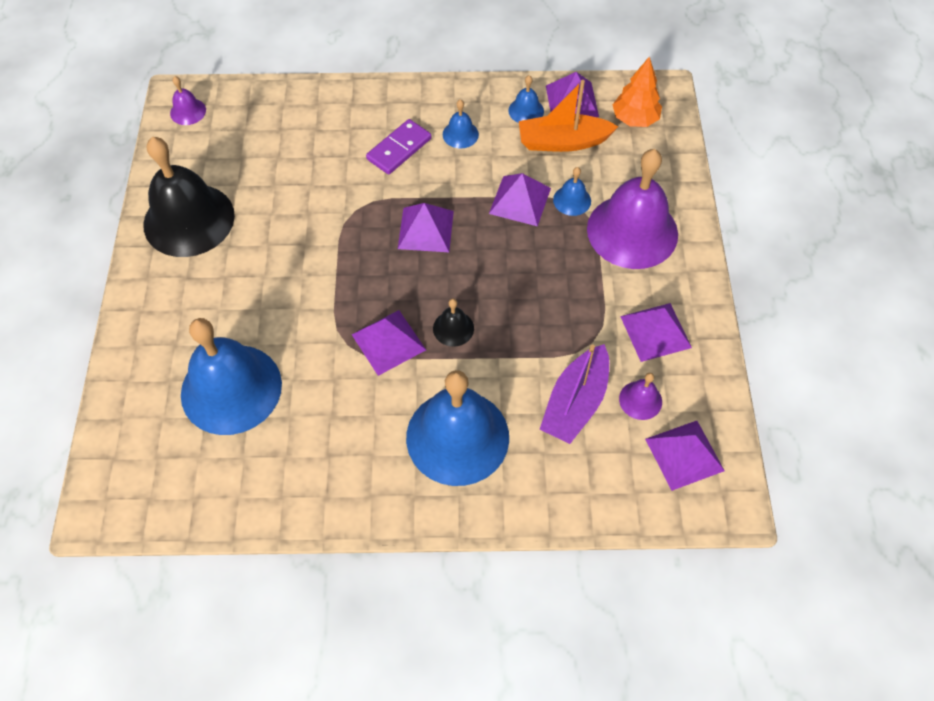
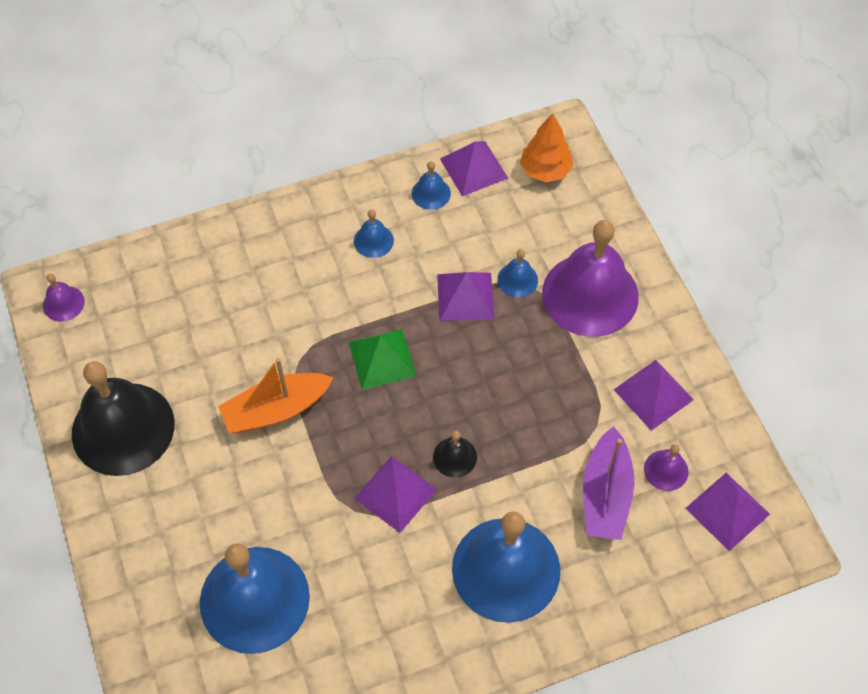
camera: 20 degrees left, 0 degrees up
(399, 149) = (316, 277): purple domino -> none
(425, 229) = (382, 359): purple pyramid -> green pyramid
(563, 142) = (483, 217): orange boat -> orange boat (276, 410)

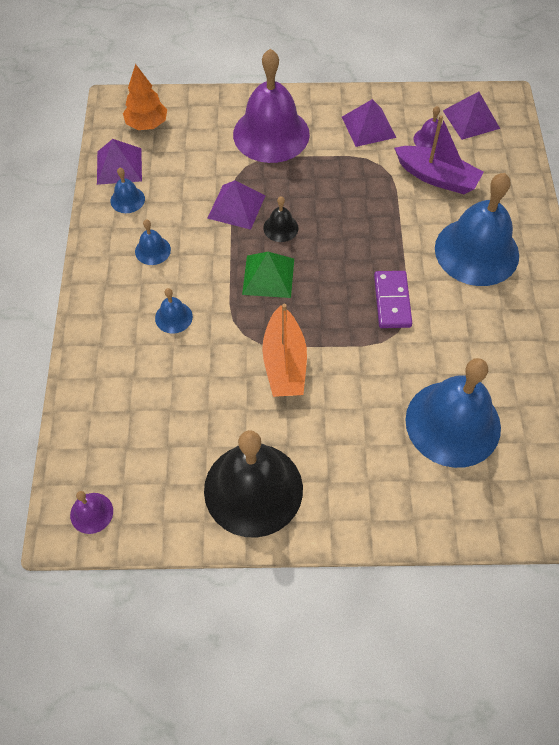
camera: 70 degrees left, 0 degrees up
(395, 493) = (392, 301): purple pyramid -> purple domino
(455, 457) = (374, 254): black bell -> black bell (280, 228)
(517, 279) = (237, 171): blue bell -> blue bell (173, 317)

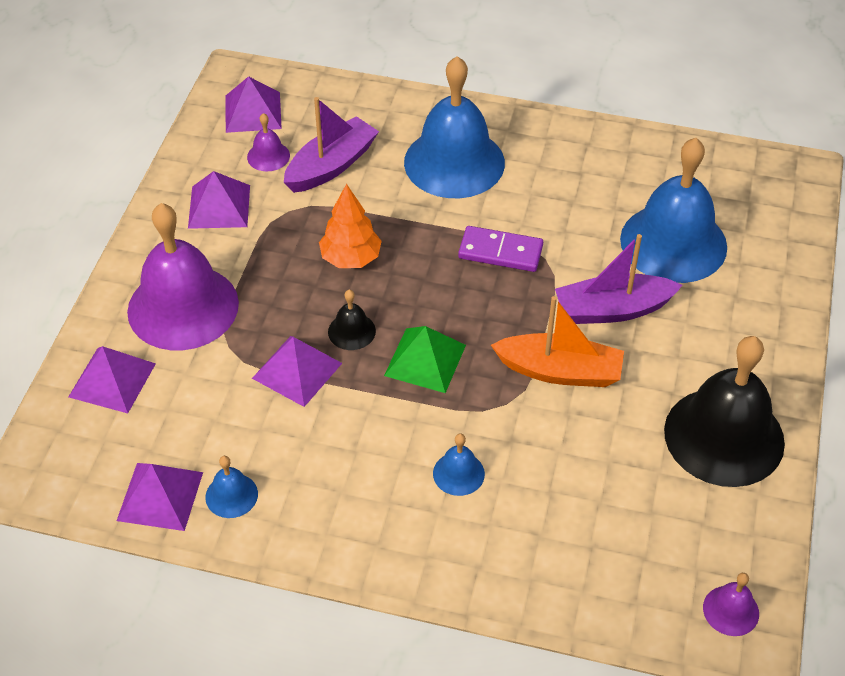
camera: 75 degrees left, 10 degrees down
(147, 124) = (91, 447): orange tree -> orange tree (351, 258)
(152, 250) = (337, 479): blue bell -> none
(200, 118) = (112, 380): none -> purple pyramid
(359, 389) = (613, 310): none -> purple boat

